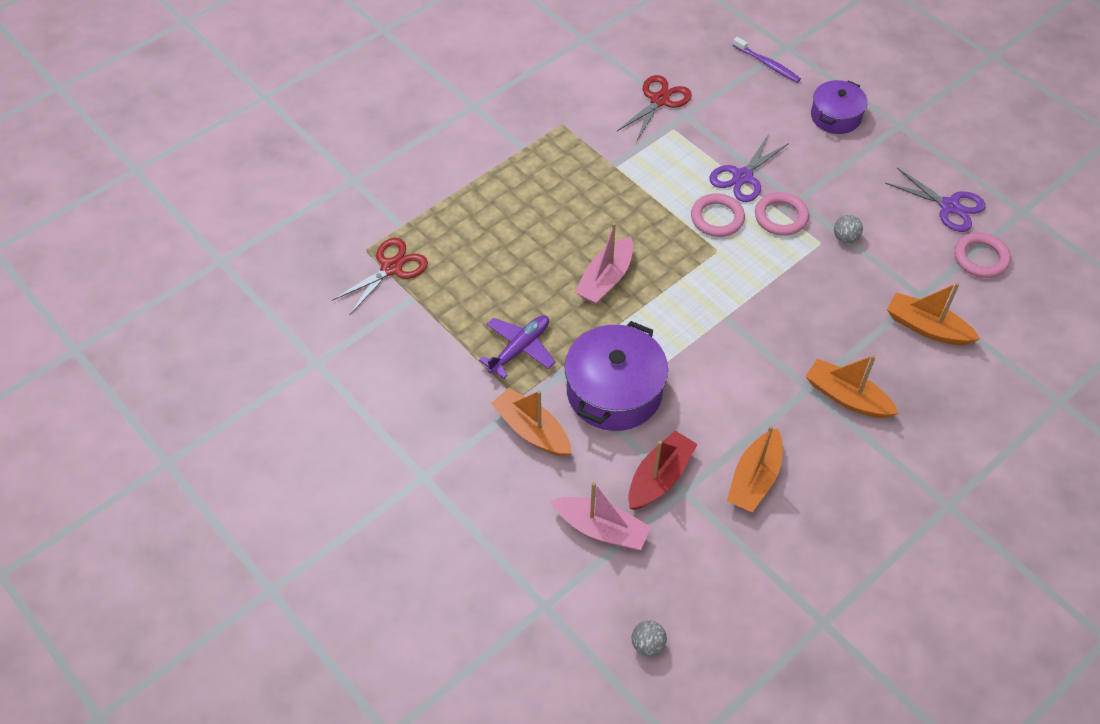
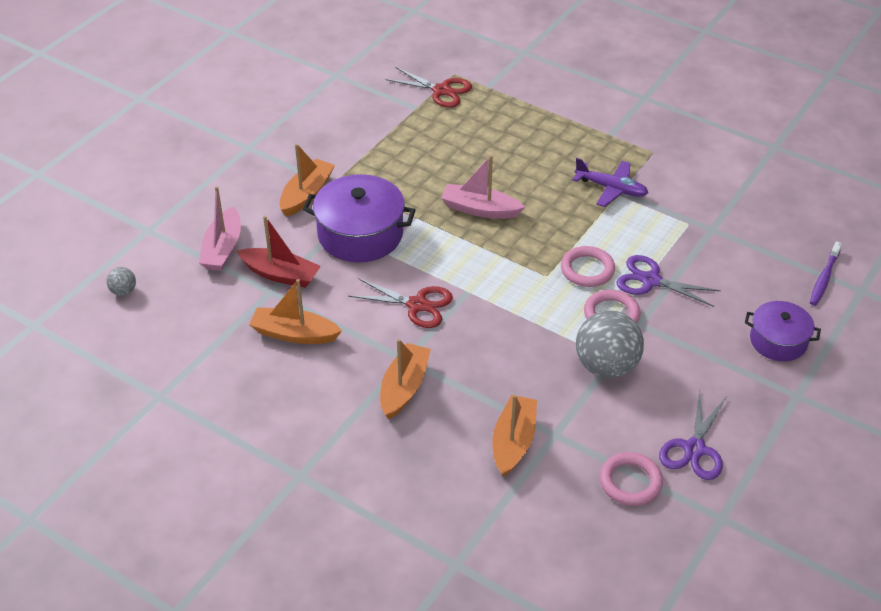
camera: 75 degrees right, 10 degrees down
(520, 348) = (386, 173): purple plane -> purple plane (611, 189)
(659, 100) = (721, 209): red scissors -> red scissors (417, 305)
(845, 238) = (606, 366): grey ball -> grey ball, size x2.21

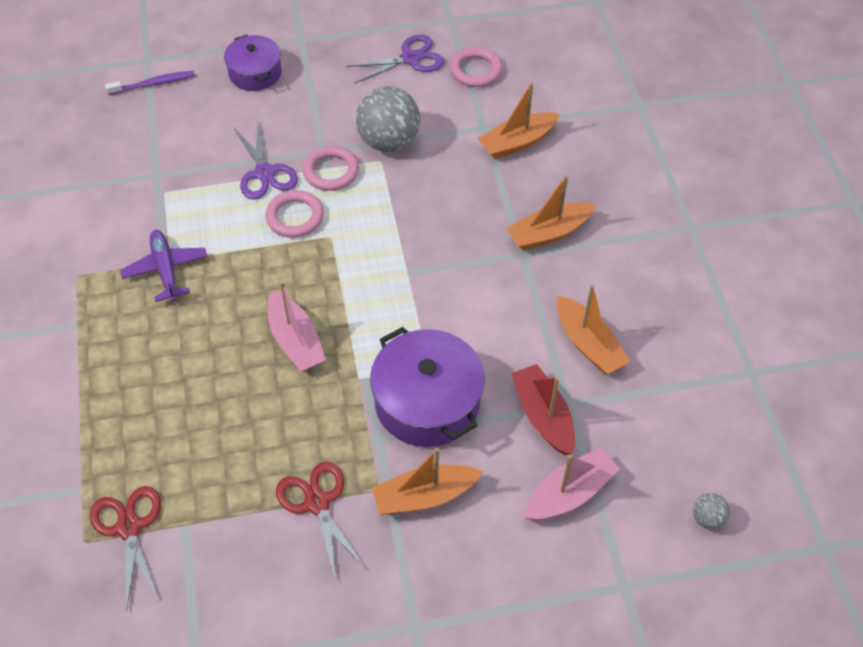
camera: 135 degrees left, 10 degrees up
(417, 305) = (461, 292): red scissors -> red scissors (317, 503)

